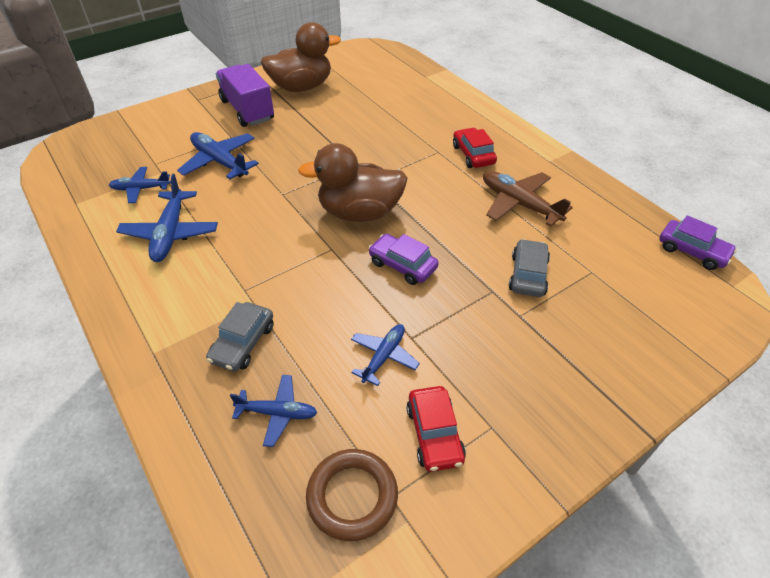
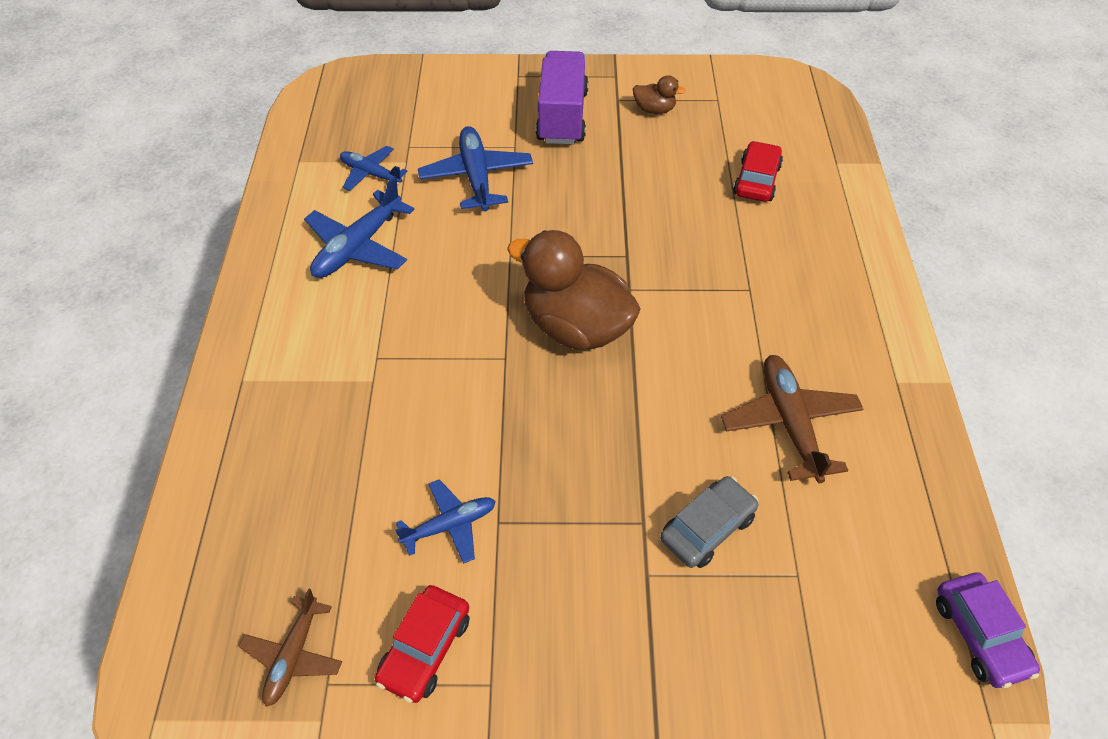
camera: 35 degrees right, 5 degrees up
(243, 343) = (327, 420): grey car -> none
(278, 413) = (298, 520): blue plane -> none
(301, 87) = (654, 110): brown duck -> brown duck, size x0.45
(352, 496) = (293, 656): brown ring -> brown plane
(402, 265) = (566, 425): purple car -> none
(473, 155) = (793, 317): red car -> red car (756, 180)

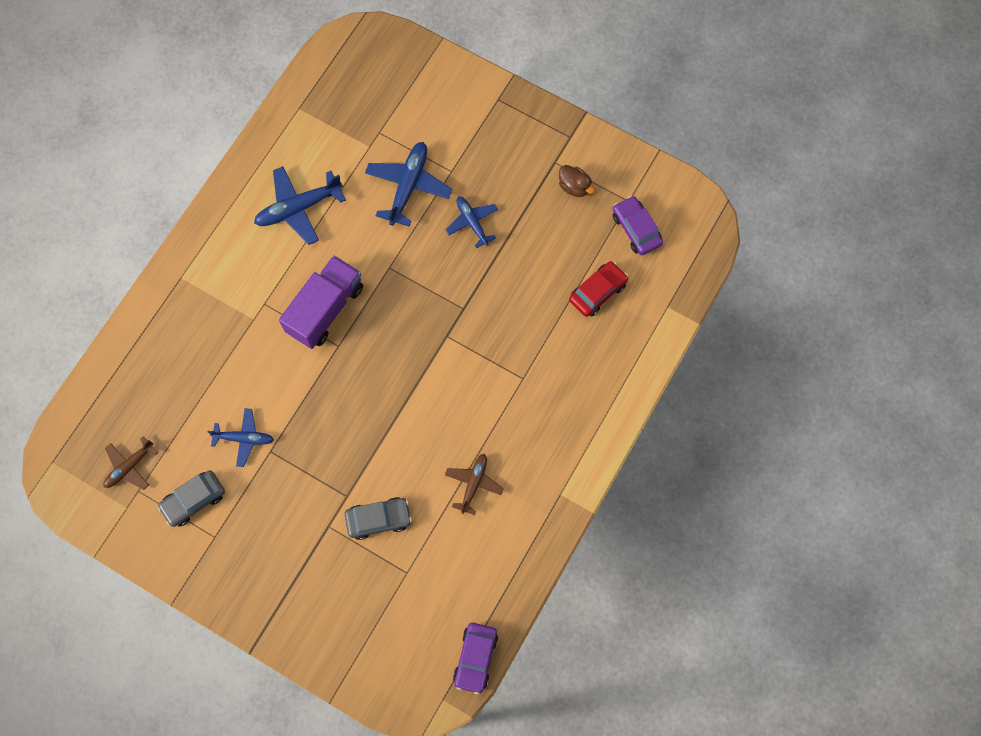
camera: 30 degrees right, 20 degrees up
(370, 174) = (340, 146): blue plane -> blue plane (472, 222)
(425, 649) = (194, 500): red car -> grey car
(562, 117) = (503, 159): purple truck -> purple truck (325, 309)
(576, 327) = (394, 346): brown duck -> none
(745, 117) = (636, 229): none -> purple car
(789, 423) = (473, 483): brown plane -> brown plane, size x0.63

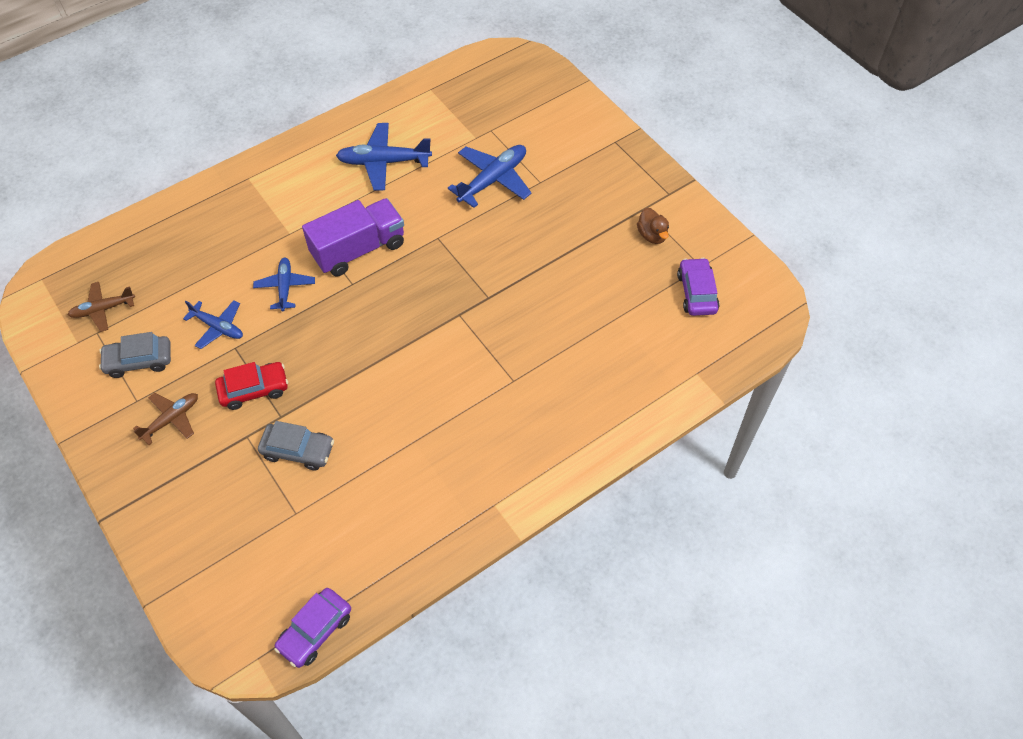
camera: 25 degrees right, 15 degrees down
(472, 222) = (536, 229): blue plane -> blue plane (285, 287)
(473, 483) = (410, 457): brown plane -> brown plane (171, 419)
(597, 292) = (629, 333): red car -> red car (254, 390)

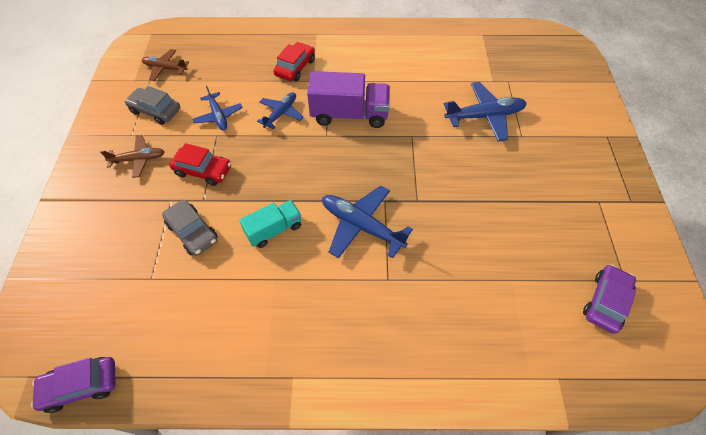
camera: 35 degrees right, 0 degrees up
(257, 229) = (295, 67): none -> red car
(376, 401) = (274, 230): none -> turquoise truck
(383, 162) = (412, 66): blue plane -> blue plane (361, 226)
(652, 235) = (593, 227): brown duck -> none

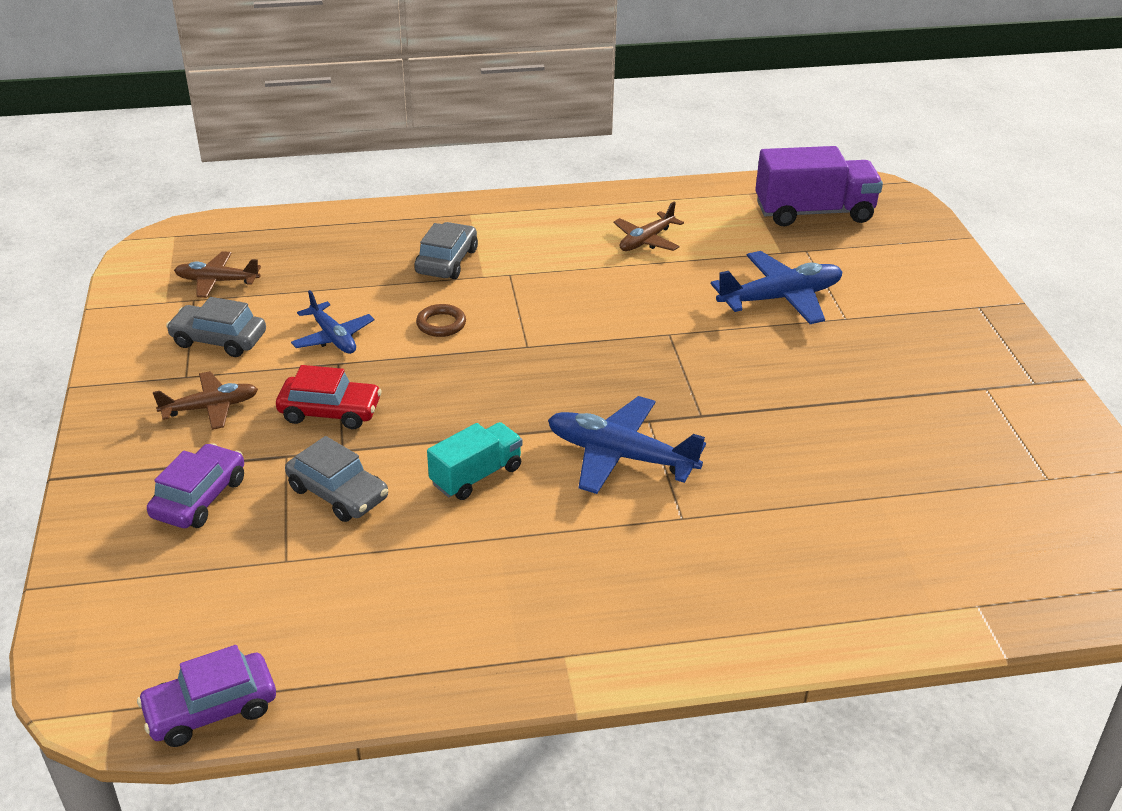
camera: 10 degrees left, 20 degrees down
(281, 113) = (441, 324): blue plane -> brown ring
(295, 67) = (447, 261): red car -> grey car
(349, 114) = (558, 316): purple truck -> purple truck (814, 212)
(413, 64) = (646, 241): none -> brown plane
(605, 302) = (1025, 507): purple car -> purple car (199, 498)

